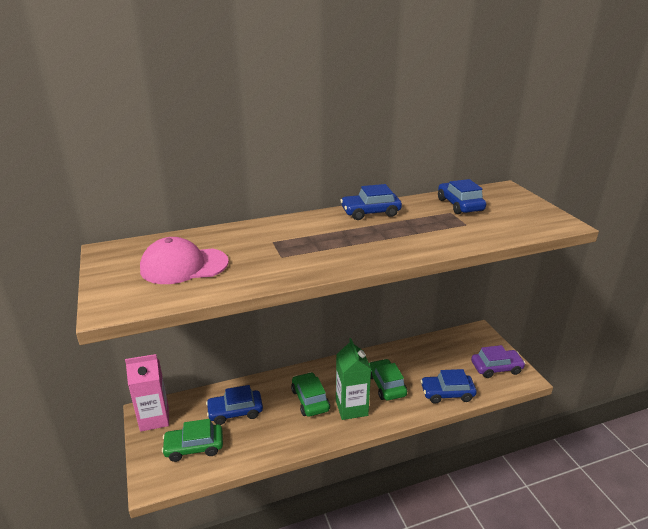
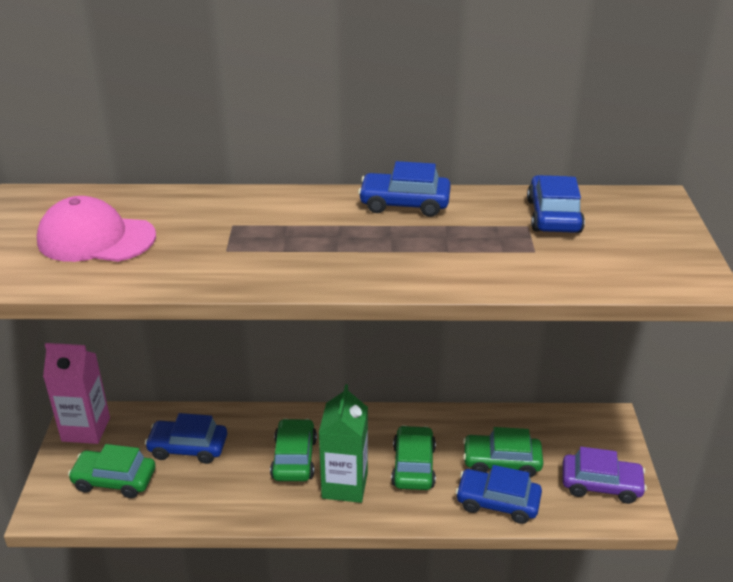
camera: 20 degrees right, 5 degrees up
(435, 369) = (501, 462): none -> green car

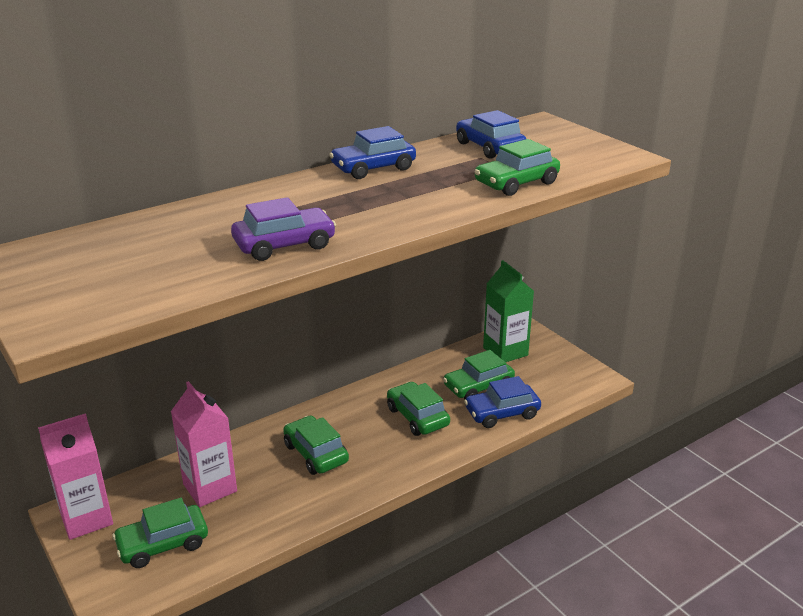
camera: 35 degrees left, 5 degrees down
(96, 239) = (135, 263): pink cap -> none
(188, 448) = (210, 488): blue car -> pink carton
(344, 485) = (378, 453): green carton -> green carton (505, 351)
(521, 273) = (516, 183): none -> green car
(601, 485) = (557, 372): purple car -> purple car (284, 245)

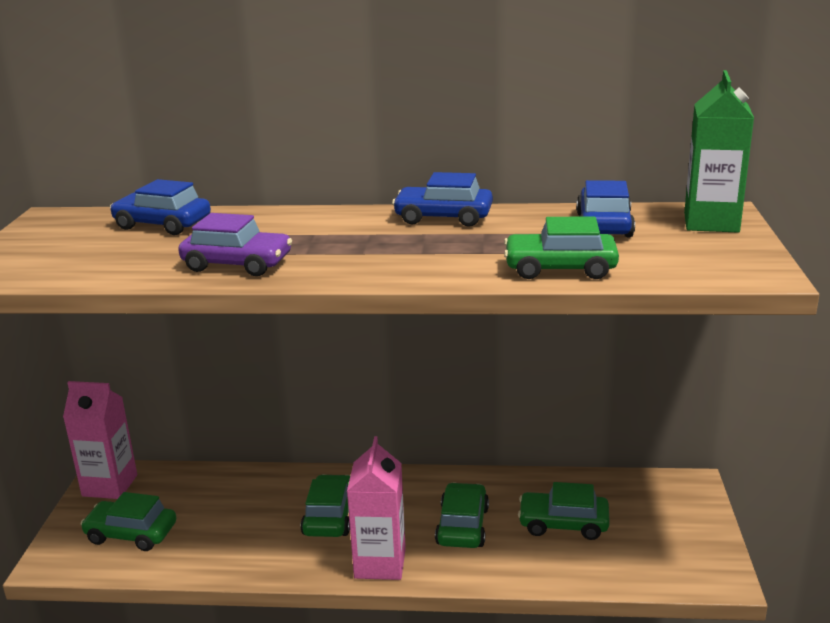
camera: 40 degrees right, 5 degrees down
(210, 488) = (216, 504): pink carton -> pink carton (380, 563)
(502, 413) = (555, 563): blue car -> blue car (162, 224)
(505, 351) = (640, 499): green carton -> green carton (711, 222)

